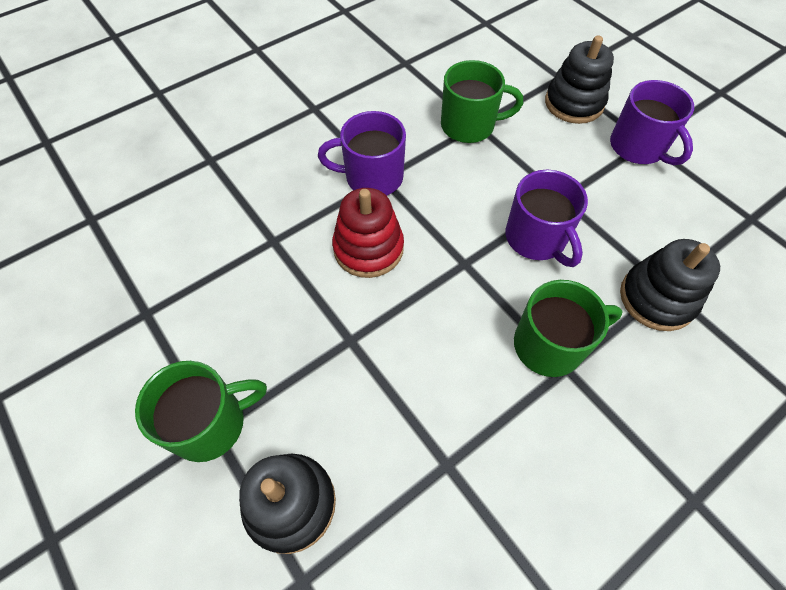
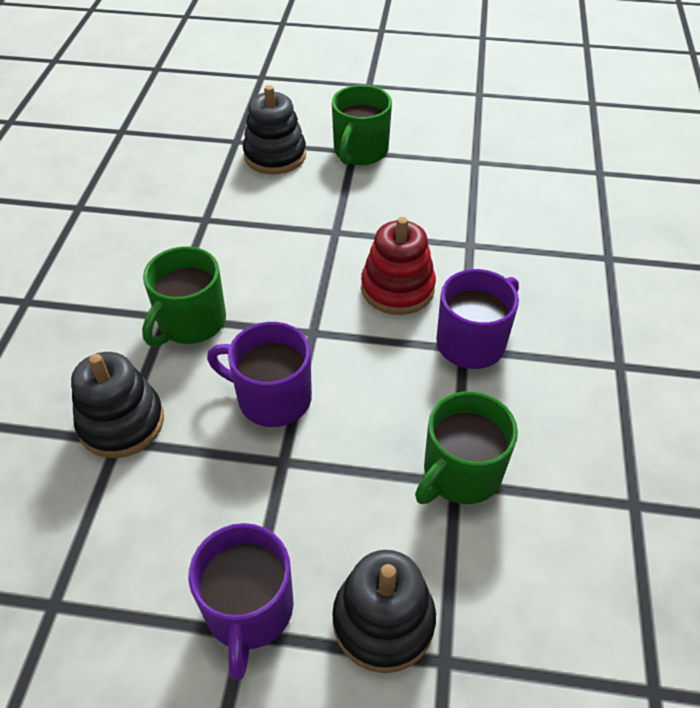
camera: 135 degrees right, 10 degrees down
(638, 147) = (249, 610): purple mug -> purple mug turned 105 degrees counterclockwise

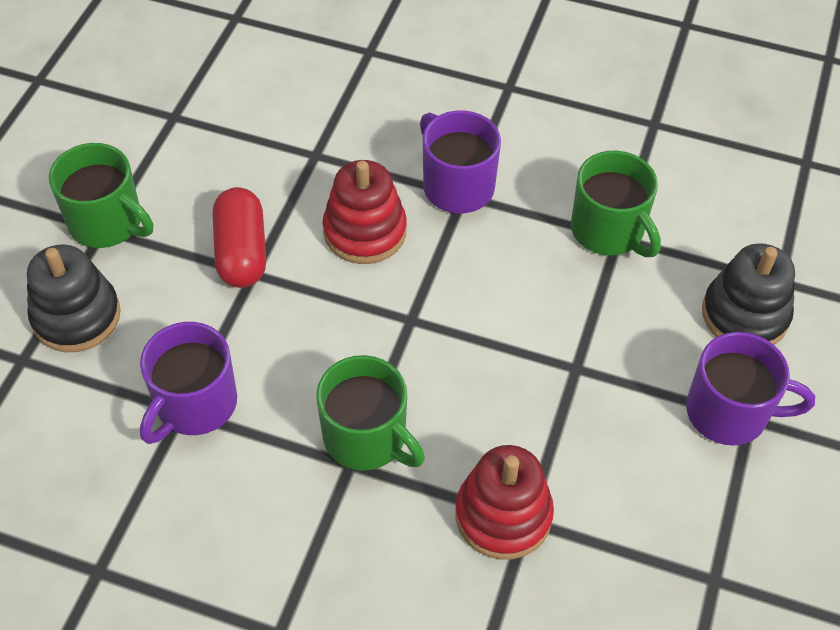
camera: 80 degrees left, 5 degrees up
(121, 422) = (503, 515): black stacking toy -> red stacking toy
(272, 398) = (495, 367): purple mug -> purple mug (195, 404)
(354, 221) = (241, 252): none -> red capsule

